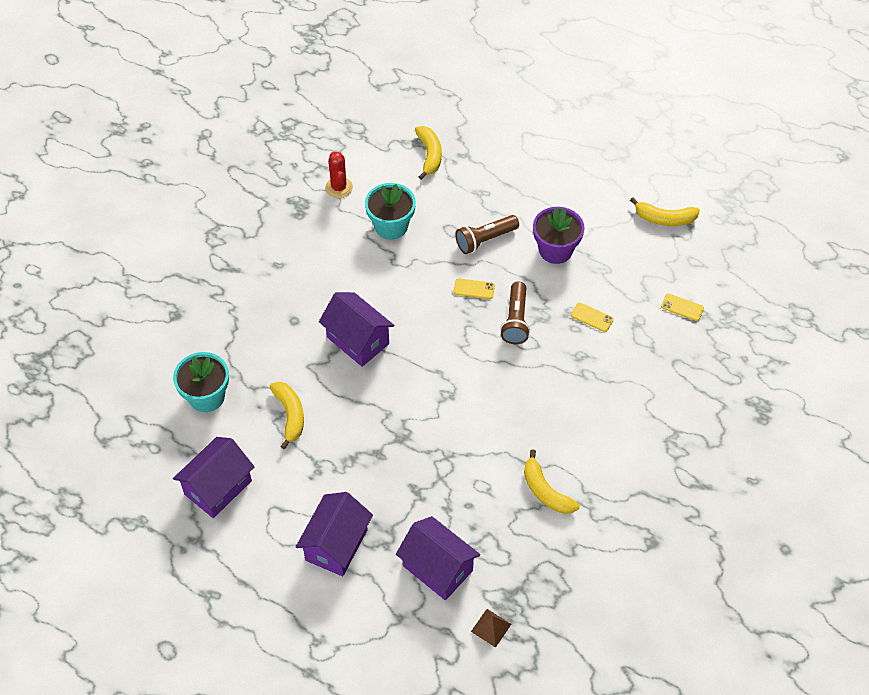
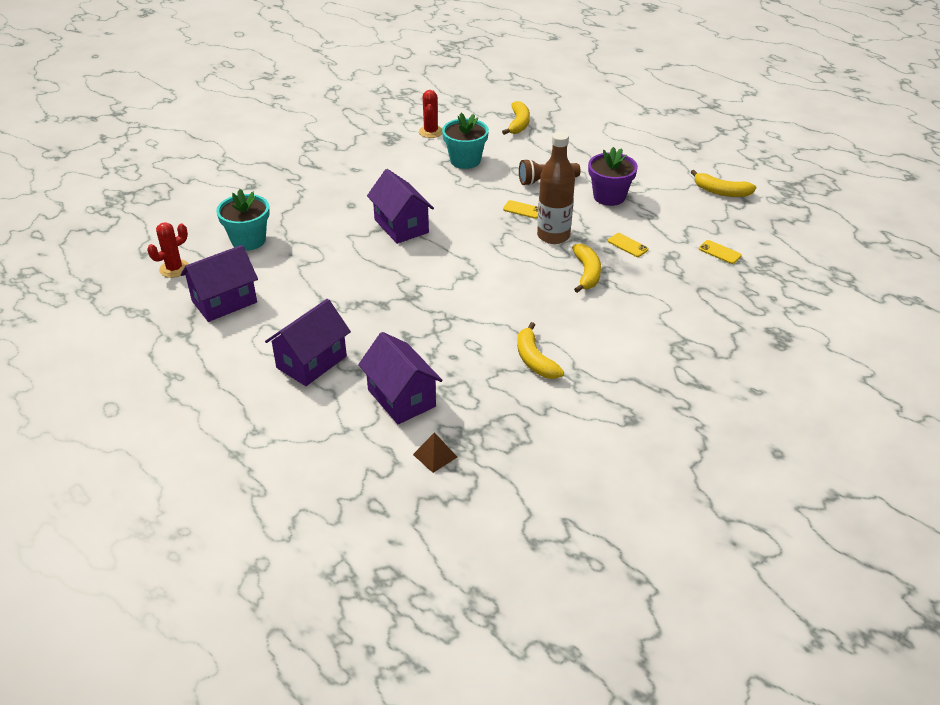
camera: 15 degrees right, 15 degrees down
(146, 454) = (174, 269): none -> red cactus
(290, 415) = (315, 264): yellow banana -> yellow banana (587, 273)
(515, 320) = (553, 236): brown flashlight -> brown bottle

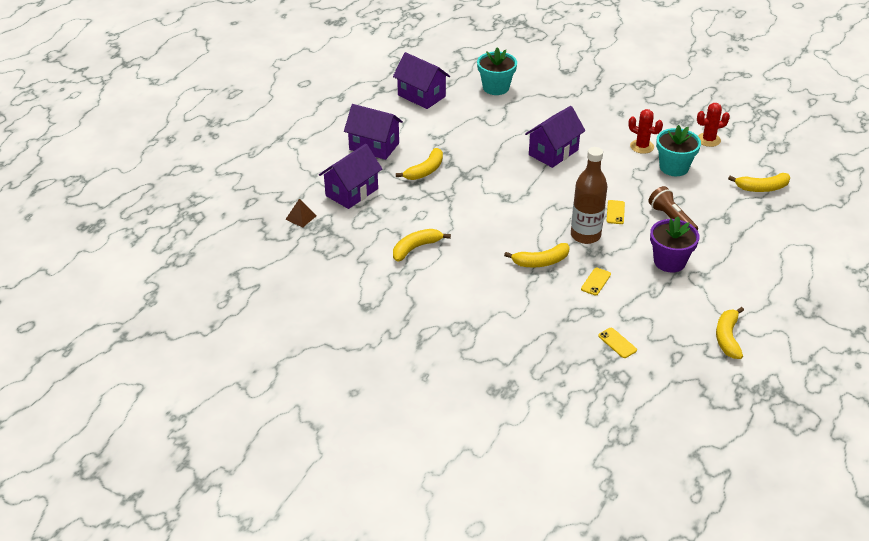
camera: 75 degrees right, 0 degrees up
(174, 269) = (447, 67): red cactus -> red cactus (642, 146)
(387, 326) = (425, 171): none -> yellow banana
(719, 252) = (617, 343): yellow phone -> yellow phone turned 60 degrees counterclockwise

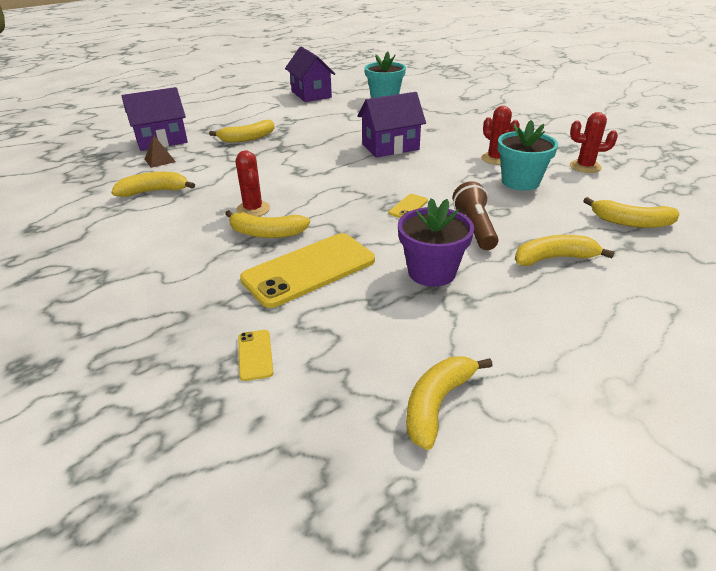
camera: 25 degrees right, 5 degrees down
(301, 217) = (92, 149): brown pyramid -> brown pyramid (160, 160)
(374, 146) = (226, 116): purple house -> none
(510, 244) = (253, 209): none -> red cactus
(585, 235) = (348, 220): brown bottle -> none
(596, 281) = (309, 270): yellow phone -> yellow phone, size x2.35
(732, 230) = (554, 258): none -> yellow banana

